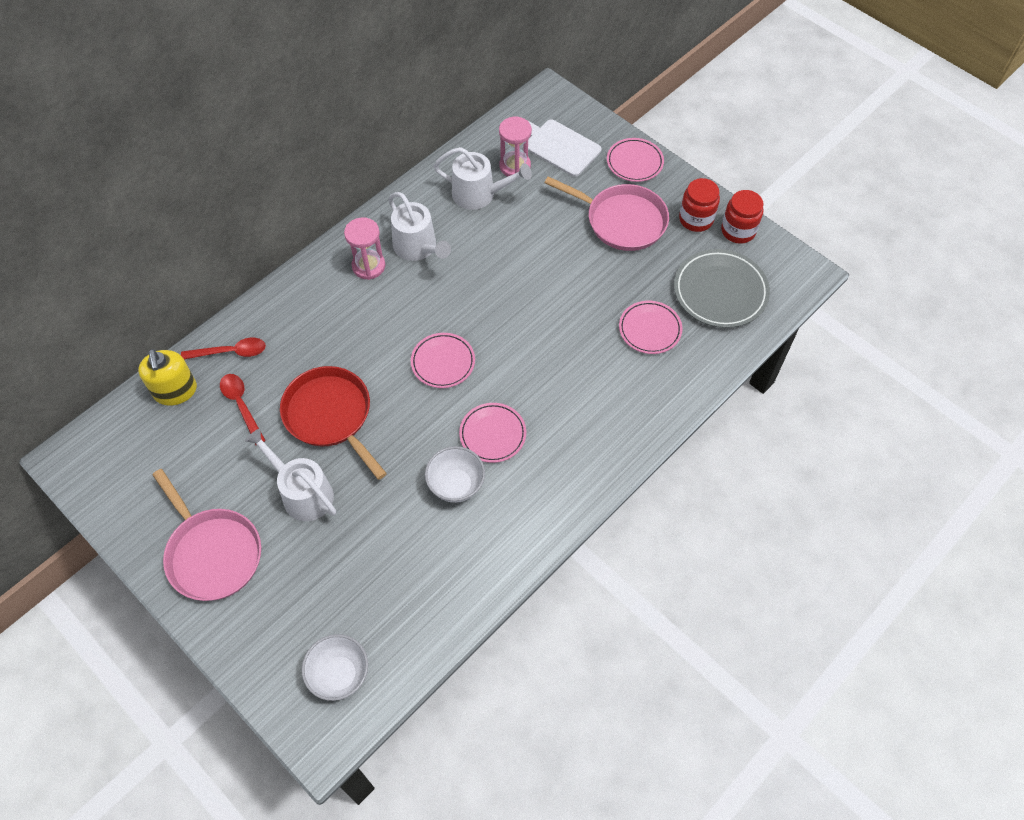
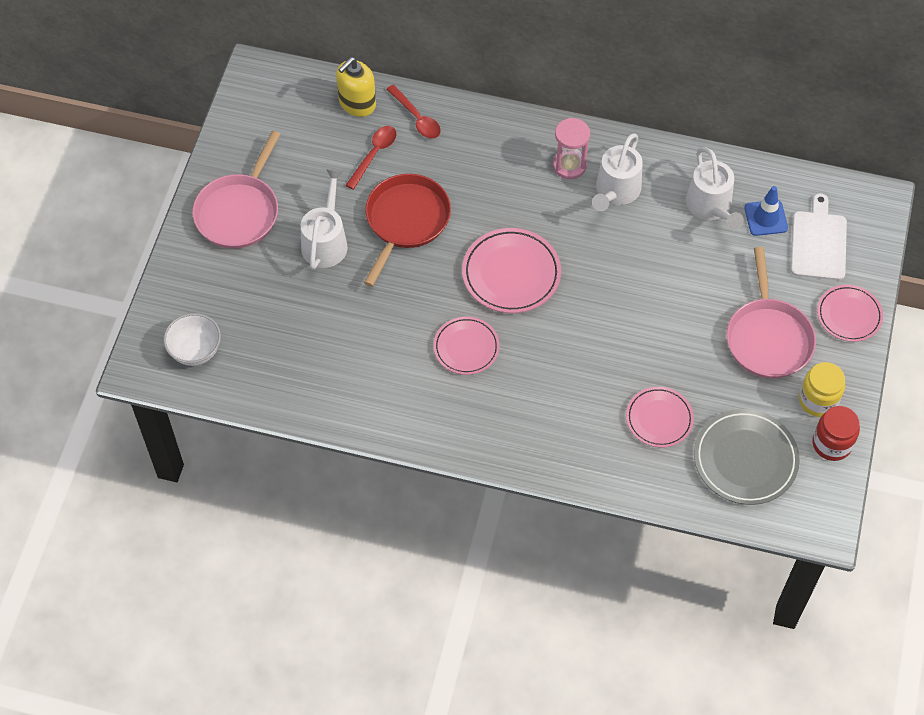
camera: 60 degrees right, 0 degrees up
(443, 362) = (511, 274): pink plate -> pink plate, size x1.53
(456, 485) = (401, 345): white bowl -> none
(515, 166) = (766, 218): pink hourglass -> blue traffic cone
(696, 219) = (818, 400): red jar -> yellow jar

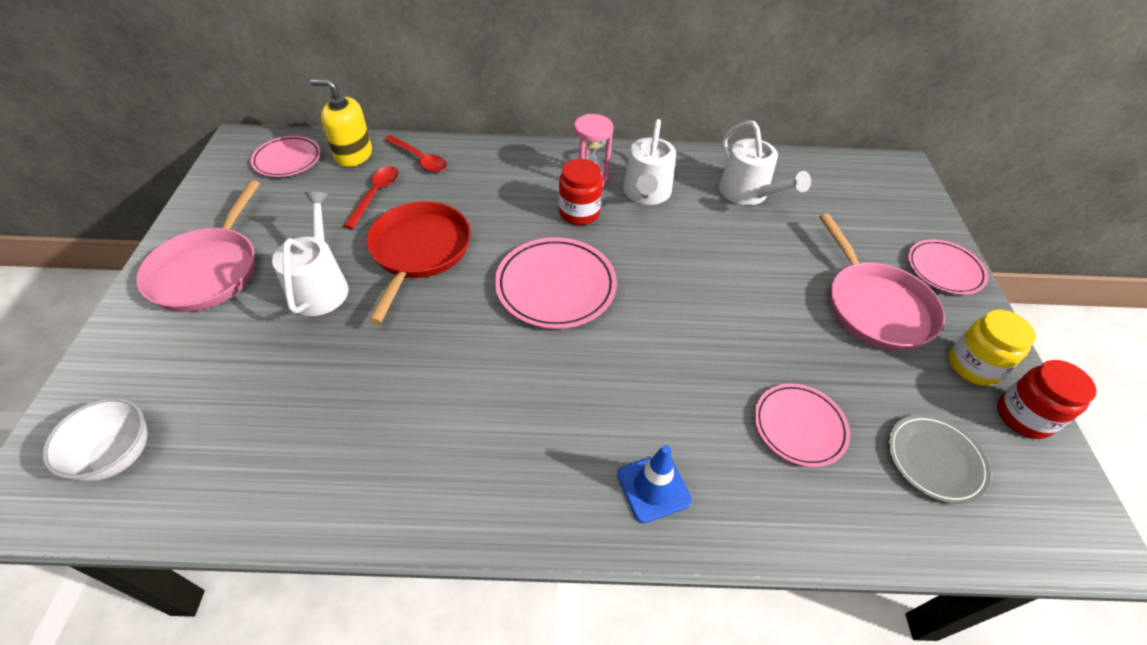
camera: 15 degrees left, 10 degrees down
(357, 103) = (353, 155): yellow soap dispenser -> yellow soap dispenser turned 75 degrees clockwise
(466, 347) = (519, 380): pink plate -> pink plate (287, 160)
(549, 203) = (579, 212): none -> red jar
(745, 459) = (934, 460): grey plate -> grey plate, size x0.65
(766, 218) = (807, 195): blue traffic cone -> blue traffic cone (653, 487)
(818, 242) = (870, 209): white cutting board -> none

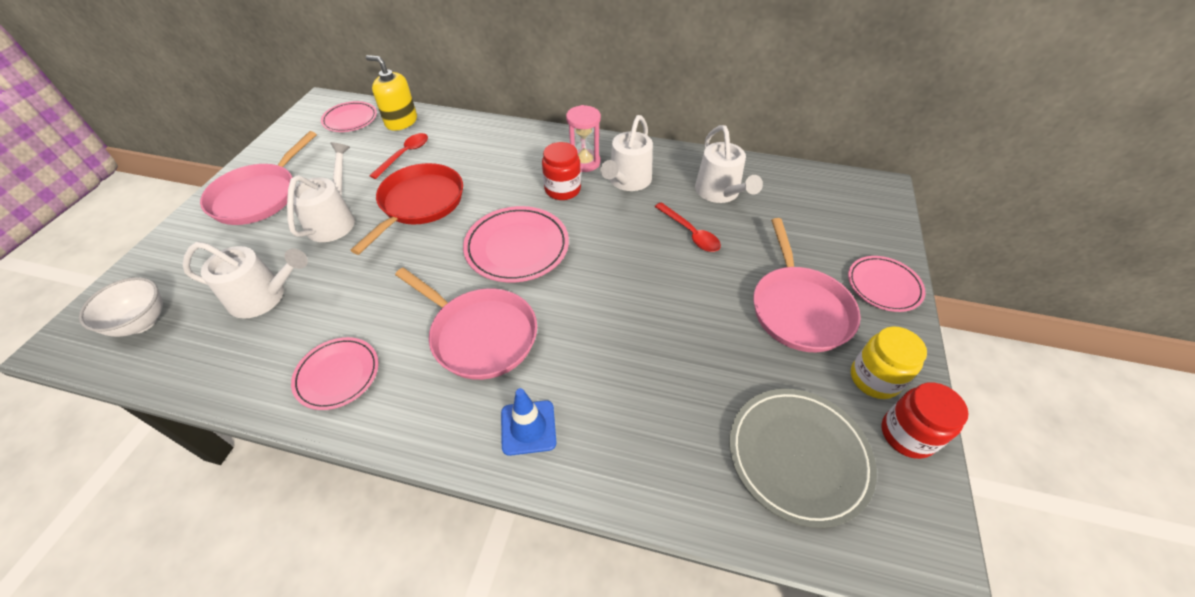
camera: 15 degrees right, 0 degrees up
(271, 395) = (263, 297): none -> white watering can
(420, 159) = (451, 131): red spoon -> red spoon (690, 233)
(556, 394) = (480, 335): none -> pink pan
(799, 426) = (680, 401): pink plate -> pink plate (337, 375)
(934, 460) = (798, 456): grey plate -> grey plate, size x1.53

